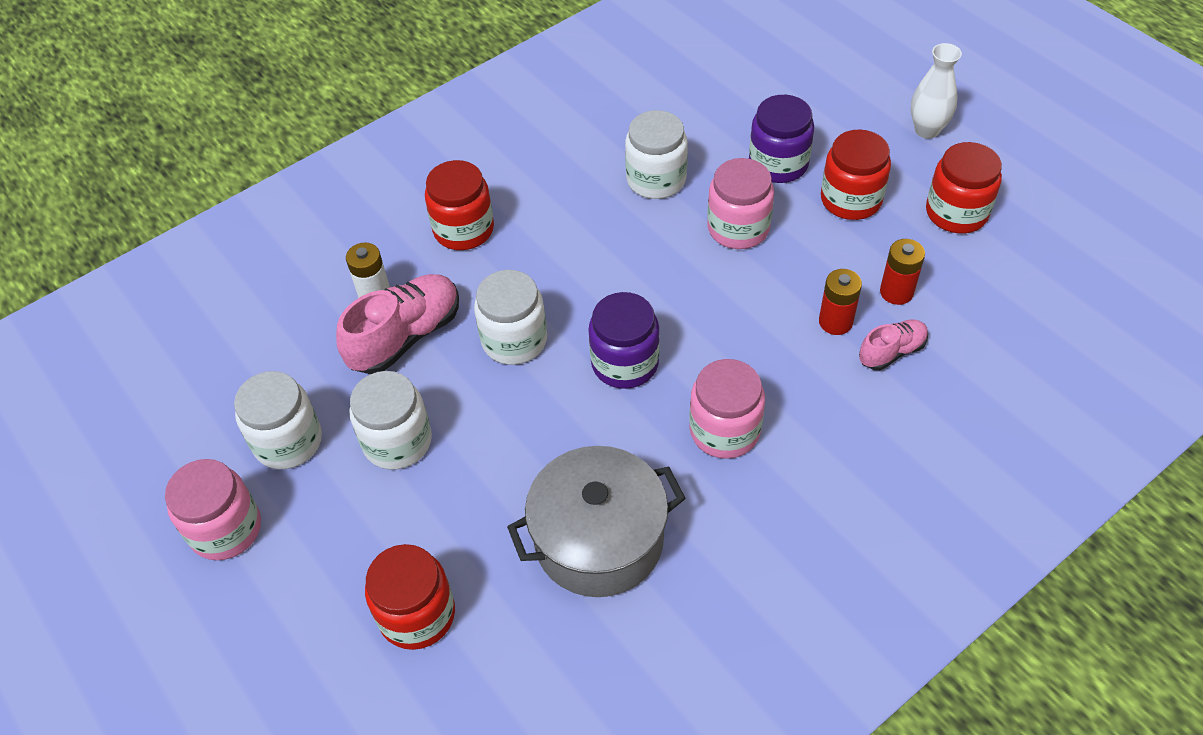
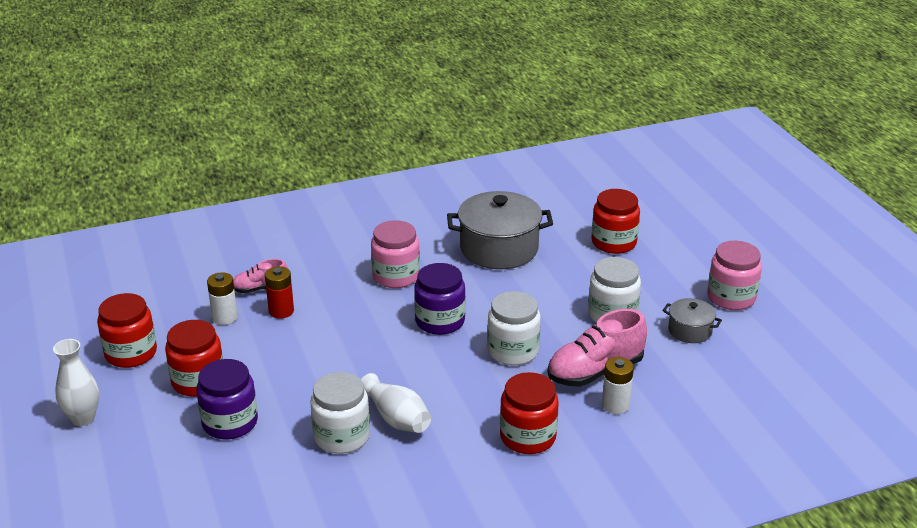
camera: 165 degrees left, 20 degrees down
(288, 441) = (690, 330): white jar -> grey pot
(610, 214) = (396, 418): none -> white vase
(738, 228) = (301, 383): pink jar -> none
(896, 292) = (225, 317): red battery -> white battery

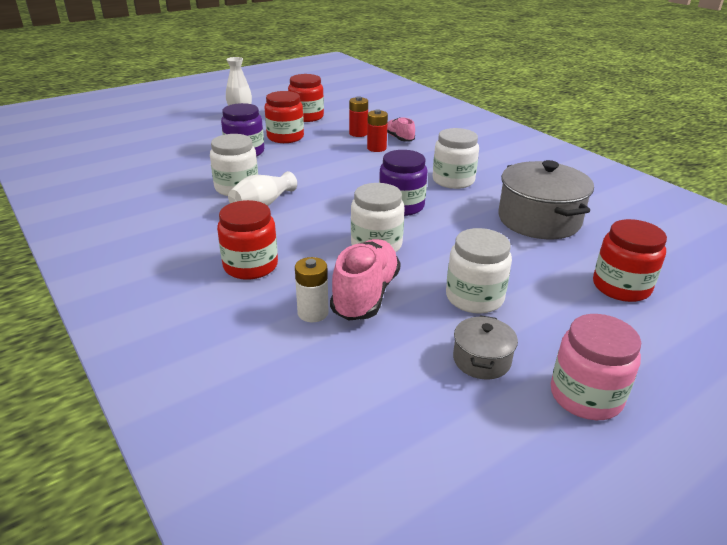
camera: 75 degrees right, 0 degrees up
(225, 317) = (358, 133): white battery -> red battery
(396, 276) = (453, 180): pink jar -> white jar
(595, 371) = (365, 295): pink shoe -> pink shoe turned 60 degrees clockwise

